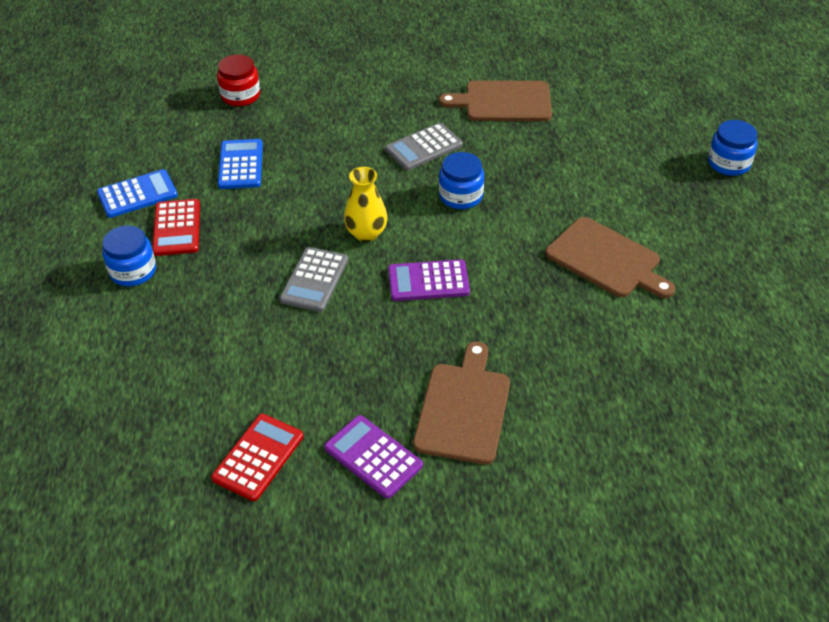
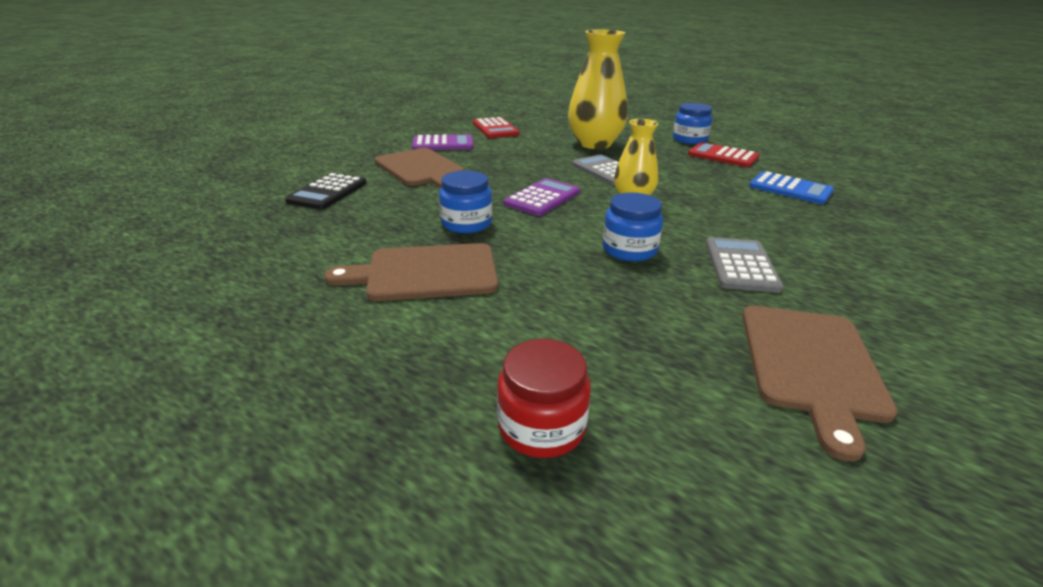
camera: 130 degrees right, 15 degrees down
(137, 194) = (779, 156): blue calculator -> none
(229, 333) = (595, 144): none -> yellow vase
(240, 96) = (928, 219): red jar -> red jar (541, 427)
(503, 102) = (811, 365): brown cutting board -> brown cutting board turned 150 degrees clockwise
(591, 422) = (327, 192): none -> black calculator
(728, 163) = (379, 511): blue jar -> blue jar (466, 223)

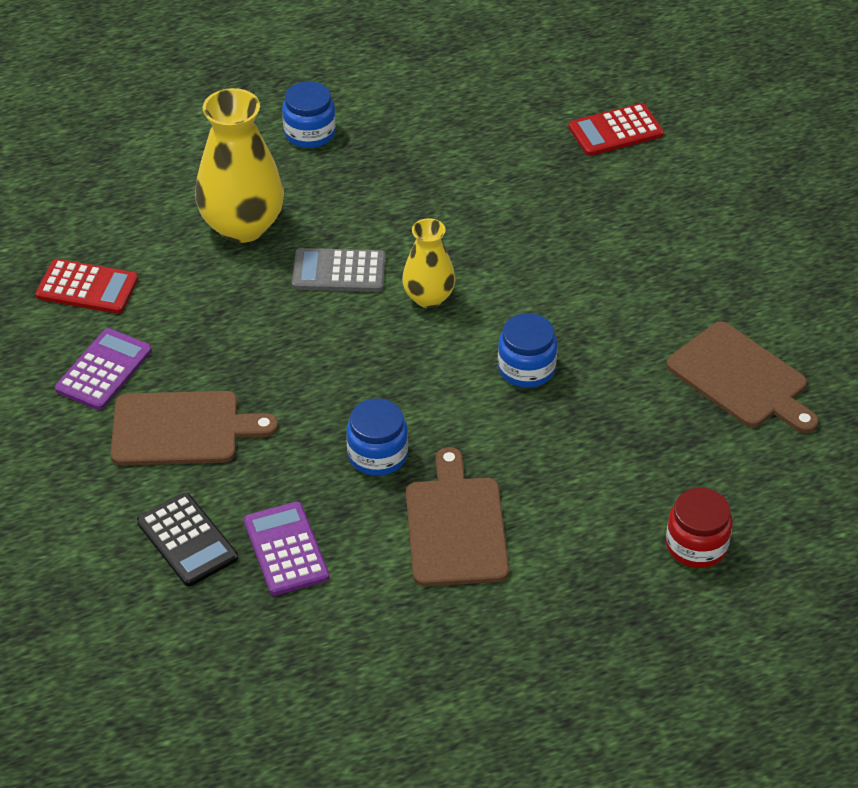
camera: 55 degrees left, 15 degrees up
(425, 273) = (456, 526): brown cutting board -> brown cutting board turned 150 degrees clockwise
(542, 198) = (366, 366): purple calculator -> purple calculator (286, 549)
(723, 156) = (385, 146): red calculator -> red calculator (615, 131)
(741, 265) = (608, 317): grey calculator -> none
(790, 189) = (509, 166): blue calculator -> none

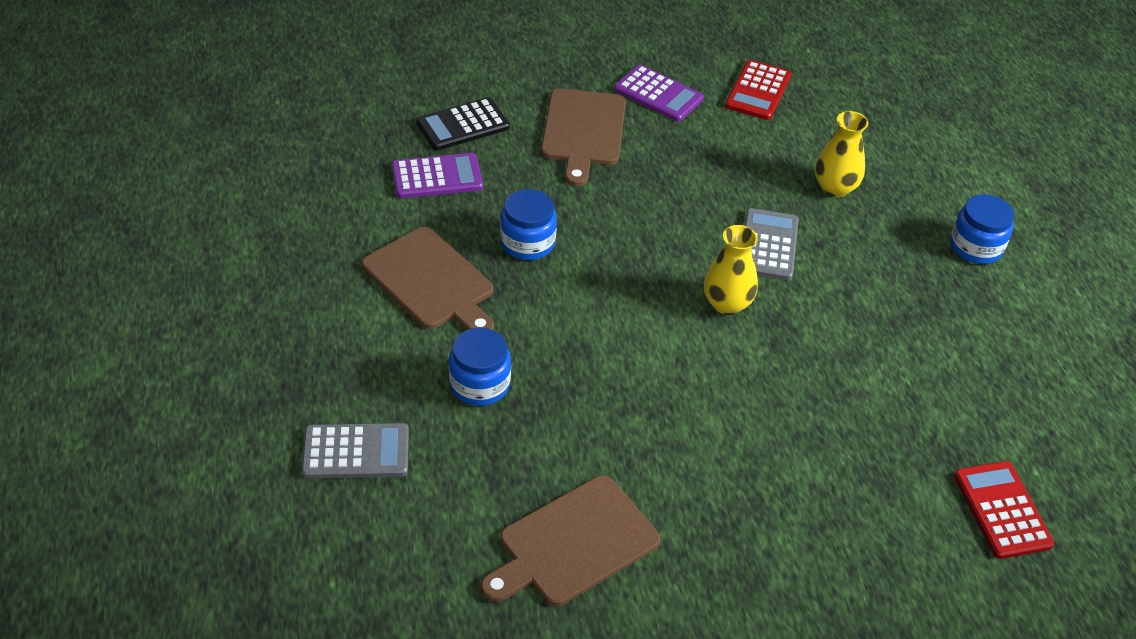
camera: 95 degrees right, 0 degrees up
(242, 226) = (835, 188): yellow vase -> yellow vase, size x0.58
(456, 526) = (431, 282): brown cutting board -> brown cutting board turned 45 degrees clockwise
(526, 368) = (618, 362): blue jar -> blue jar (480, 384)
(696, 545) = (356, 452): red jar -> grey calculator

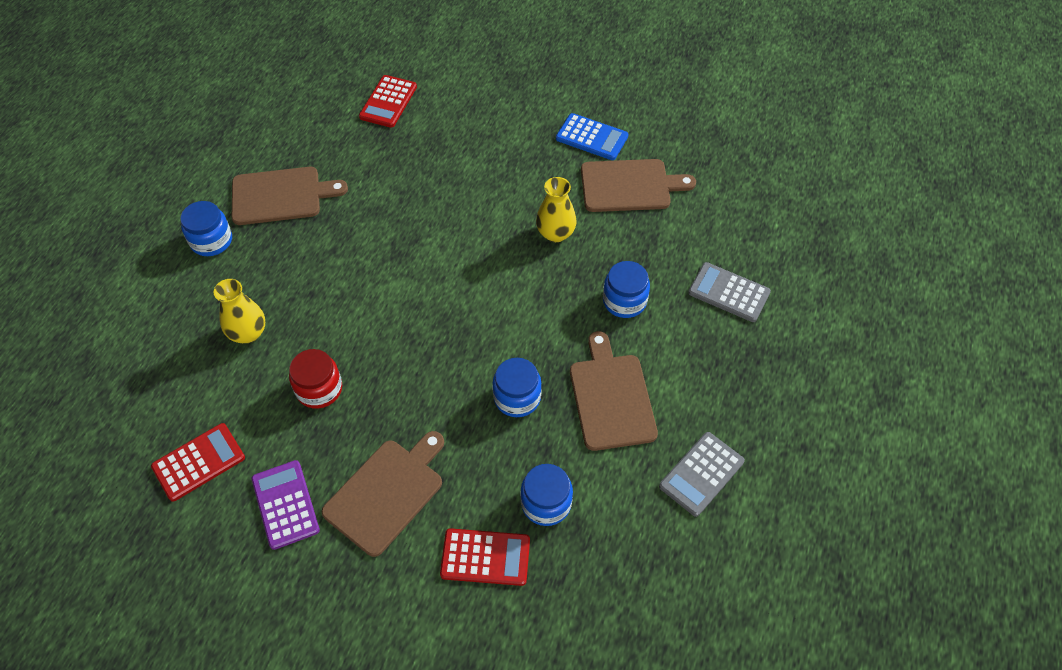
camera: 145 degrees left, 10 degrees up
(437, 177) = (546, 503): purple calculator -> blue jar
(462, 125) = (485, 557): black calculator -> red calculator
(682, 598) = (591, 137): none -> blue calculator
(719, 174) = (319, 389): none -> red jar
(727, 304) = (418, 280): yellow vase -> yellow vase (555, 233)
(768, 245) = (346, 310): grey calculator -> grey calculator (701, 474)
(970, 323) = (281, 196): none -> brown cutting board

